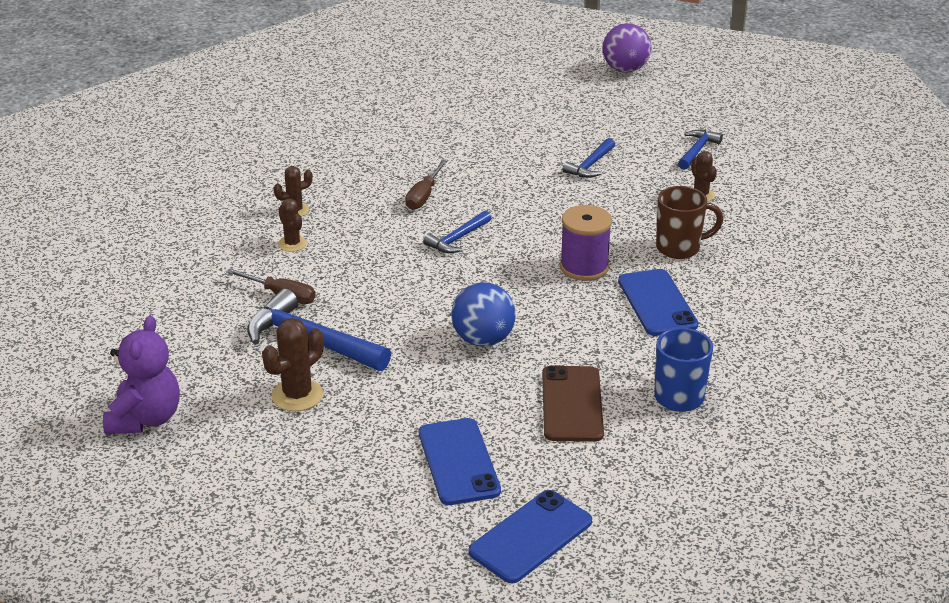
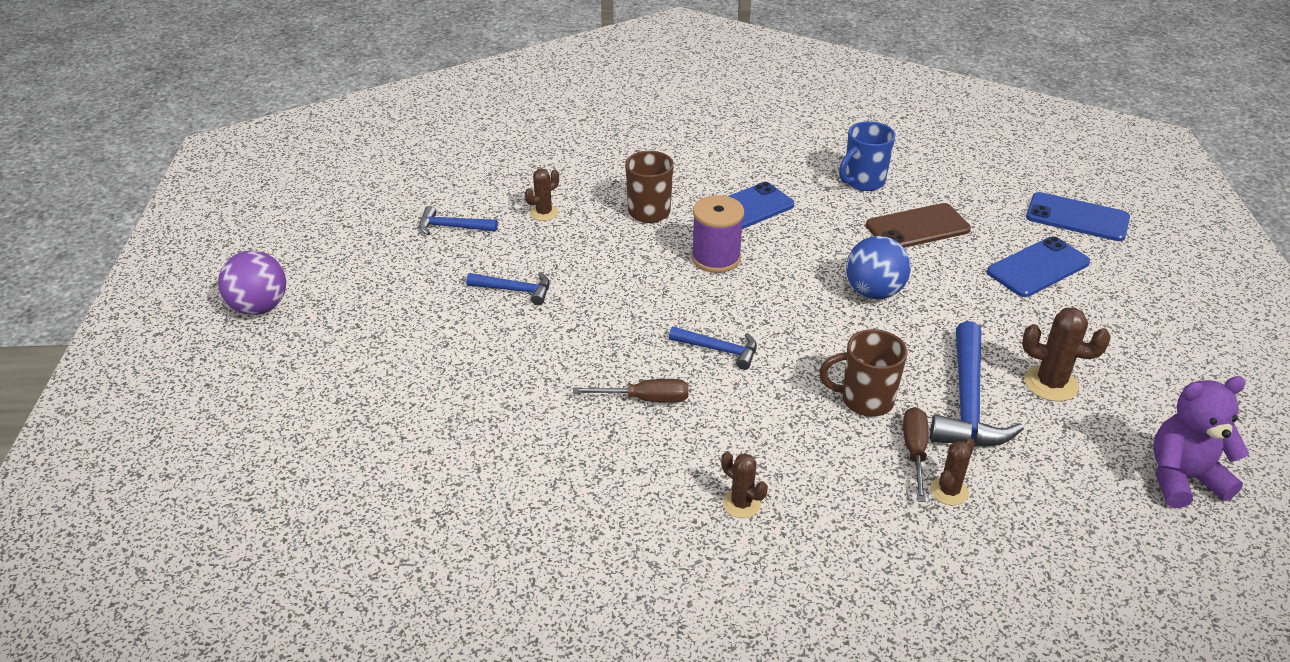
camera: 110 degrees left, 5 degrees up
(292, 244) = (813, 479): brown cactus -> brown cactus (949, 491)
(351, 290) = (865, 400): none -> brown mug

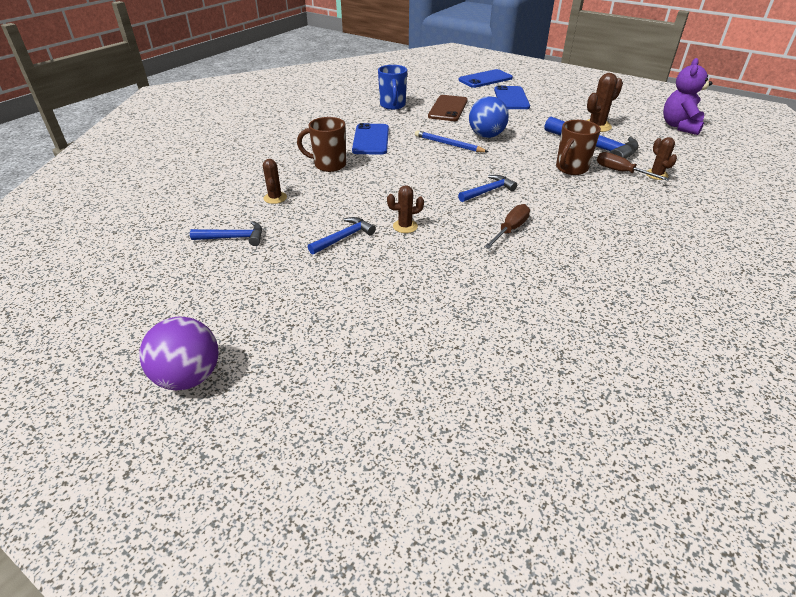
camera: 55 degrees left, 0 degrees up
(452, 227) = (233, 238): blue hammer -> blue hammer turned 135 degrees counterclockwise
(716, 258) = (403, 162): purple spool -> none
(741, 504) = (630, 232): brown cactus -> brown cactus (405, 226)
(807, 271) = (448, 144): none -> blue pencil

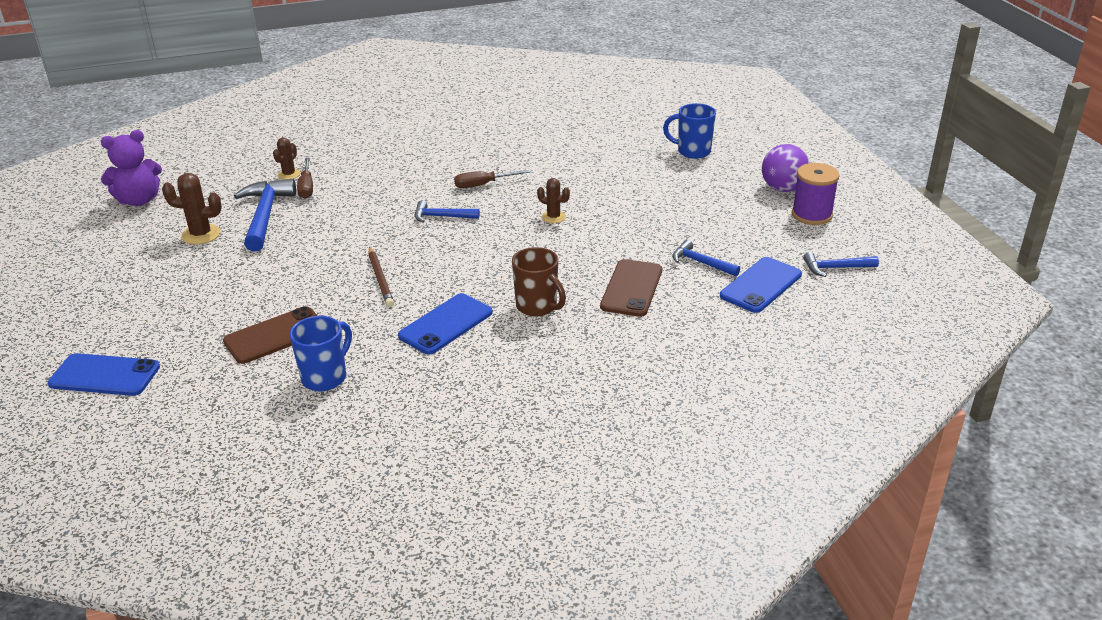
camera: 140 degrees left, 5 degrees down
(134, 346) = (812, 215): none -> purple spool
(275, 198) = (632, 288): brown cactus -> brown phone
(344, 237) = (611, 227): blue hammer -> blue hammer (835, 268)
(360, 392) = (692, 151): none -> blue mug
(448, 144) = (380, 279): blue pencil -> brown pencil
(486, 136) = (324, 272): blue ball -> none
(511, 98) = (171, 317): blue phone -> blue phone (761, 285)
(571, 169) = (336, 206): brown mug -> none

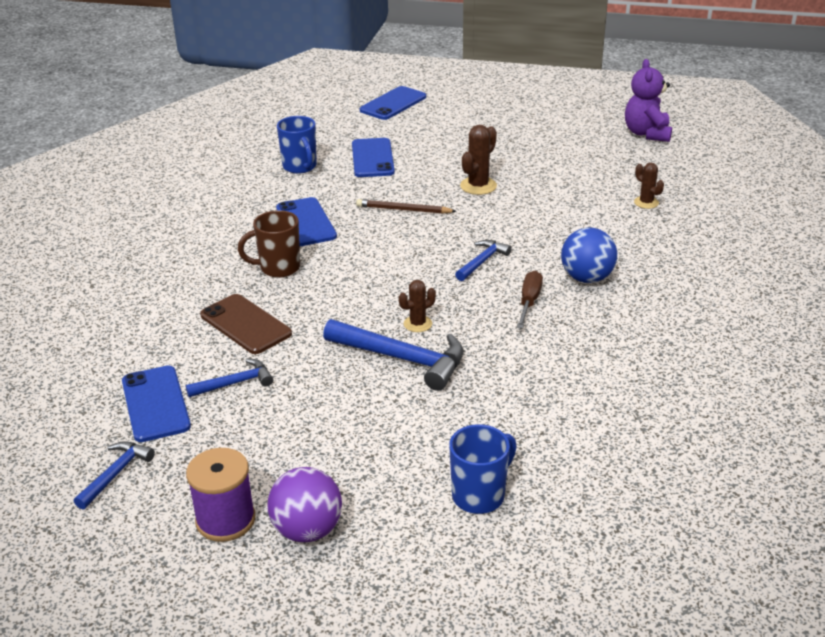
camera: 120 degrees right, 0 degrees up
(201, 235) = (558, 150): brown cactus -> brown cactus (478, 186)
(265, 216) = (567, 180): blue hammer -> blue hammer (402, 359)
(275, 335) = (372, 158): brown phone -> blue phone
(307, 187) = (609, 207): brown screwdriver -> none
(430, 172) = (587, 278): none -> blue ball

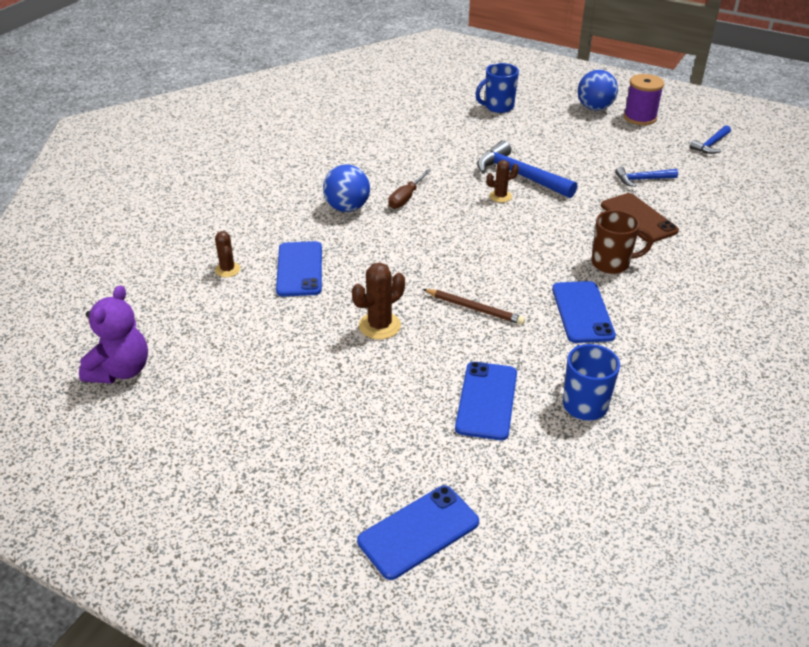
camera: 165 degrees left, 5 degrees up
(155, 404) = (697, 176): blue phone -> blue phone (300, 269)
(307, 530) = (594, 108): purple ball -> blue ball
(482, 261) = (424, 237): blue hammer -> none

